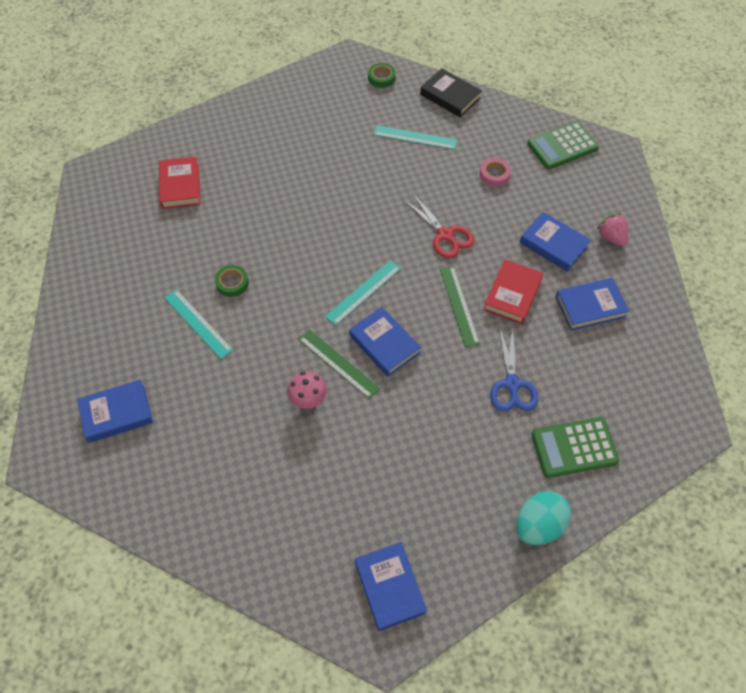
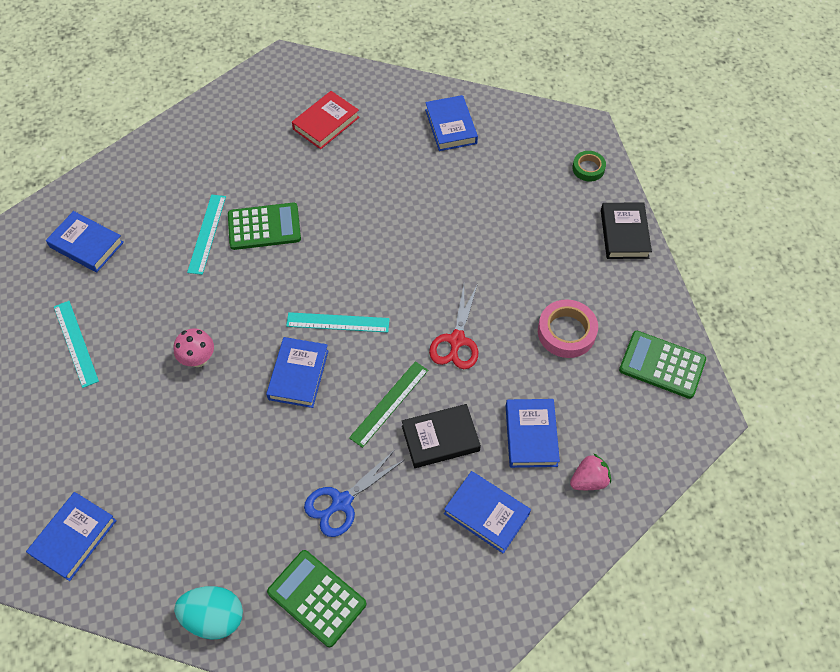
camera: 50 degrees right, 0 degrees up
(232, 283) = (264, 227): green tape -> green calculator
(267, 121) = (451, 126): none -> blue book
(338, 363) = (251, 355): green ruler -> none
(415, 137) = (545, 241): turquoise ruler -> turquoise ruler (76, 343)
(494, 174) = (566, 332): pink tape -> pink tape, size x1.63
(512, 294) = (440, 438): red book -> black book
(611, 237) = (589, 480): pink strawberry -> pink strawberry turned 45 degrees clockwise

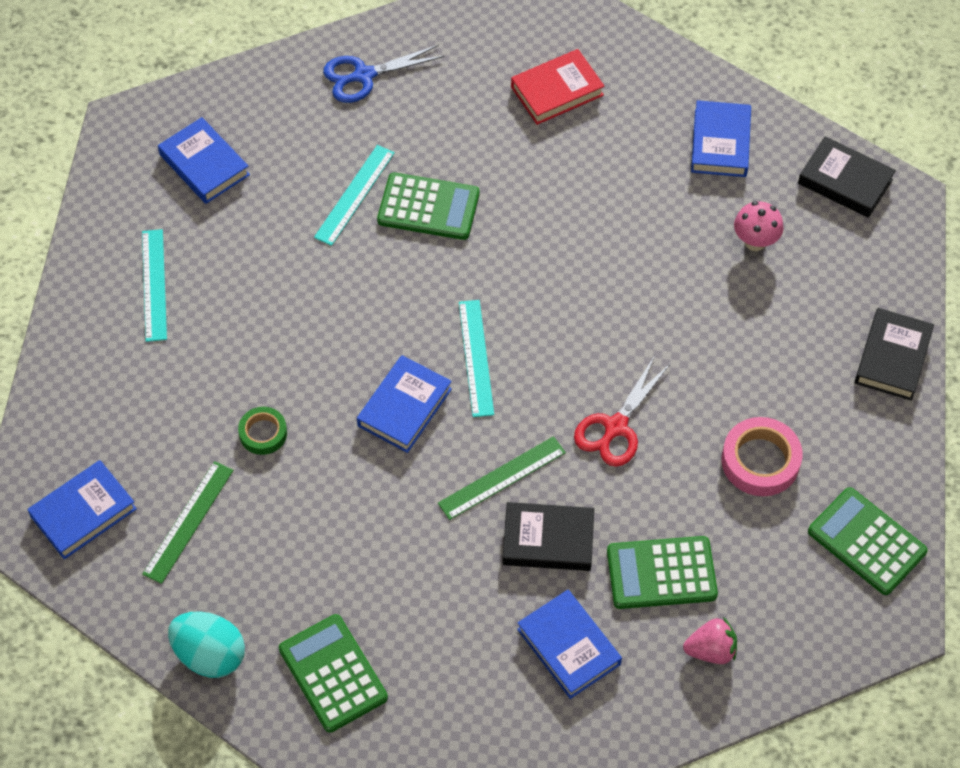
camera: 20 degrees right, 0 degrees up
(161, 516) = (188, 521): none -> green ruler
(198, 359) = (291, 350): pink mushroom -> pink mushroom (755, 242)
(338, 322) = (476, 357): turquoise ruler -> turquoise ruler turned 60 degrees clockwise
(342, 502) = (401, 575): blue scissors -> blue scissors (364, 76)
(531, 435) = (661, 573): blue book -> green calculator
(543, 128) = (845, 181): none -> black book
(588, 168) = (882, 255): green tape -> green tape (263, 433)

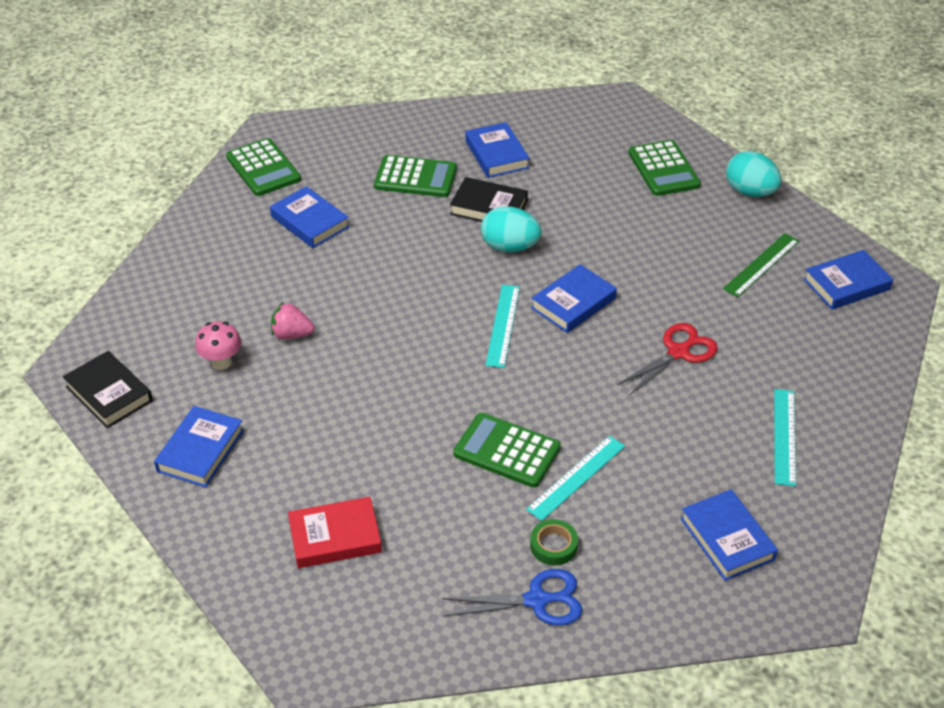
camera: 165 degrees left, 15 degrees down
(263, 433) = (695, 308): green tape -> green tape (553, 545)
(502, 477) = (509, 247): green ruler -> turquoise egg
(615, 427) = (408, 260): red scissors -> red scissors (678, 352)
(711, 650) = (402, 137): pink strawberry -> pink strawberry (291, 334)
(760, 461) = (310, 222): pink tape -> blue book
(892, 358) = (166, 262): black book -> none

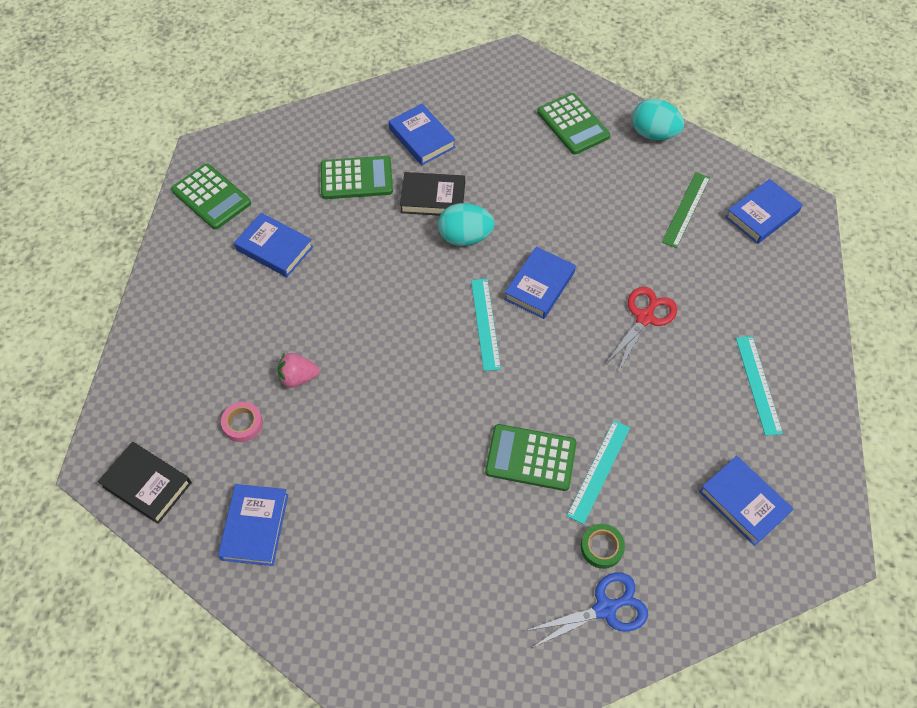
camera: 15 degrees left, 15 degrees up
(221, 362) = (243, 424): pink mushroom -> pink tape
(335, 537) = (408, 589): red book -> none

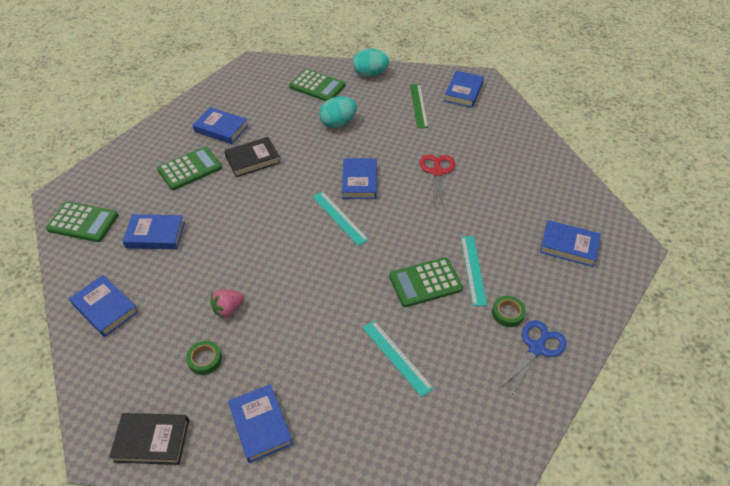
camera: 30 degrees left, 10 degrees down
(180, 313) = (105, 308): none -> blue book
(243, 424) = (205, 359): pink tape -> green tape
(465, 237) = (290, 174): turquoise egg -> turquoise egg (338, 123)
(758, 384) = (528, 179): turquoise ruler -> turquoise ruler (396, 357)

